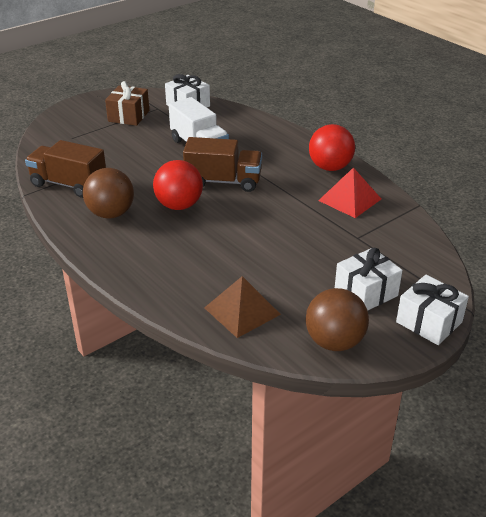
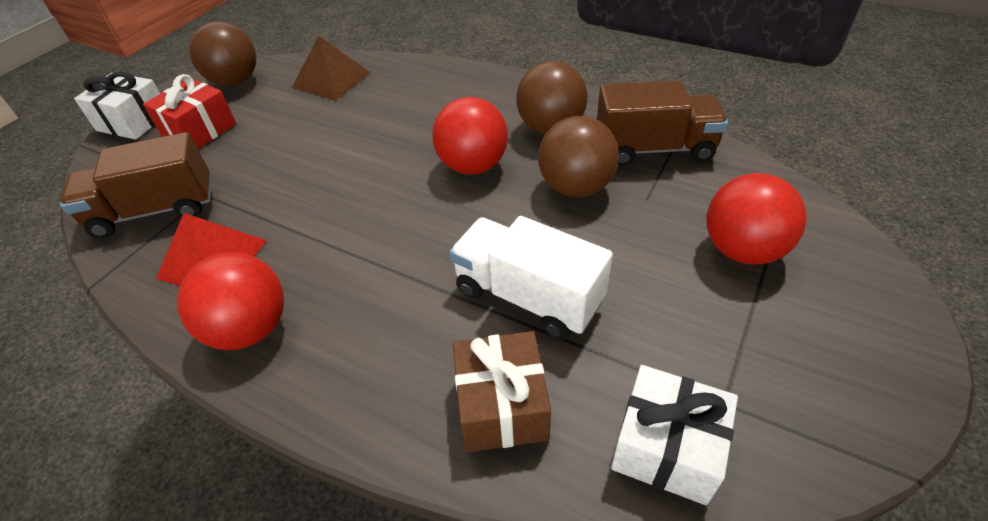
camera: 160 degrees right, 10 degrees up
(92, 137) = (742, 250): none -> red ball
(128, 116) = (753, 342): brown gift -> brown gift (502, 406)
(133, 179) = (575, 187): none -> brown ball
(223, 181) = (434, 228): brown truck -> brown truck (155, 210)
(366, 292) = (199, 130): white gift -> red gift

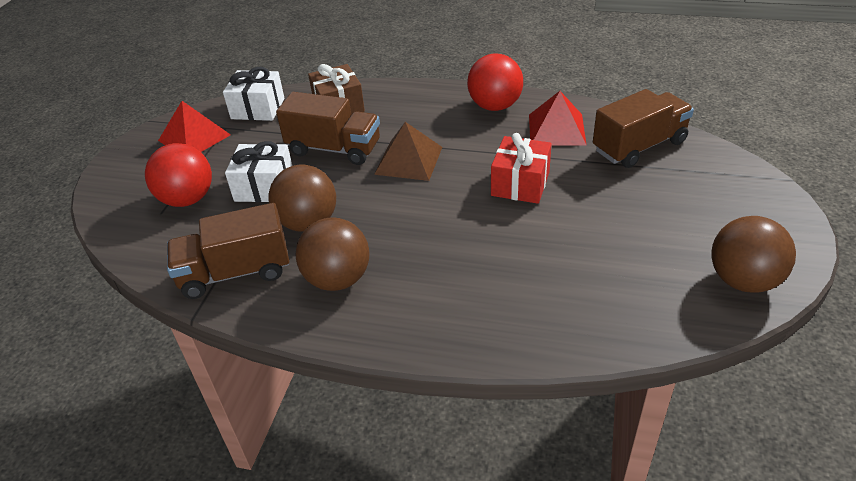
camera: 165 degrees right, 5 degrees down
(133, 121) = (781, 210): white gift -> white gift (264, 187)
(199, 130) = (697, 213): red gift -> red gift (520, 184)
(331, 79) = (624, 304): brown pyramid -> brown pyramid (409, 160)
(473, 165) = (402, 226): red ball -> none
(528, 296) = (334, 149): white truck -> brown truck
(781, 387) = (194, 137): none -> red pyramid

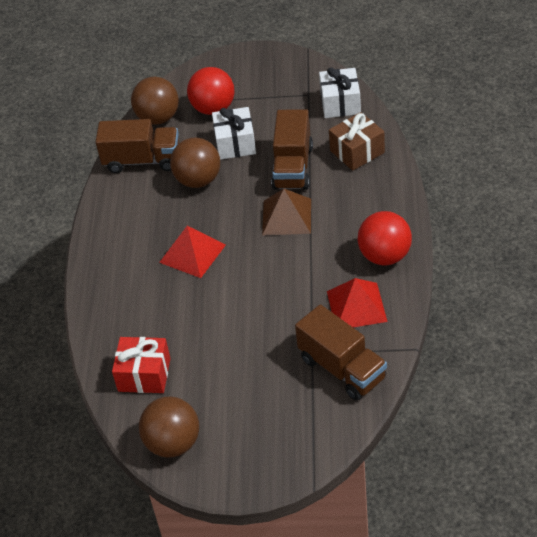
camera: 80 degrees right, 5 degrees up
(194, 137) = (290, 82): red pyramid -> red pyramid (192, 253)
(235, 272) = (142, 161): brown truck -> brown truck turned 120 degrees clockwise
(338, 279) = (143, 213): brown ball -> brown ball (158, 118)
(520, 184) = (269, 293): red gift -> red gift (144, 375)

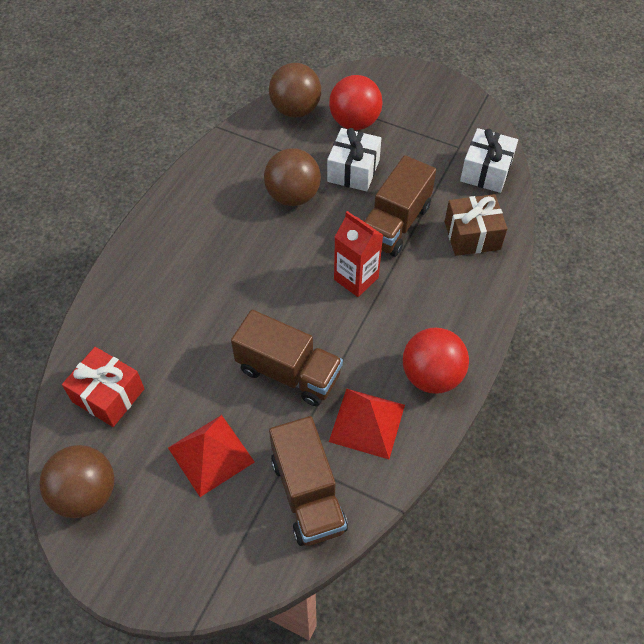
camera: 20 degrees right, 10 degrees up
(142, 161) = (253, 149): brown truck -> brown truck (288, 372)
(192, 253) = (238, 276): red pyramid -> red pyramid (211, 454)
(286, 217) = (356, 278): brown pyramid -> red carton

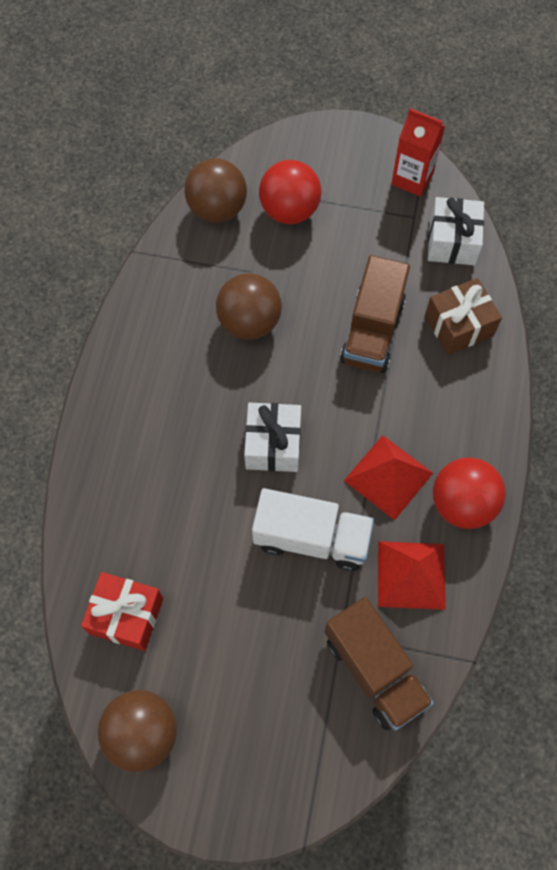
camera: 15 degrees left, 10 degrees up
(211, 454) = (260, 653): red pyramid -> red pyramid (388, 476)
(288, 372) = (311, 538): brown truck -> white truck
(353, 170) = (307, 274): white gift -> white gift (273, 444)
(356, 278) = (350, 409): red carton -> red carton (412, 179)

